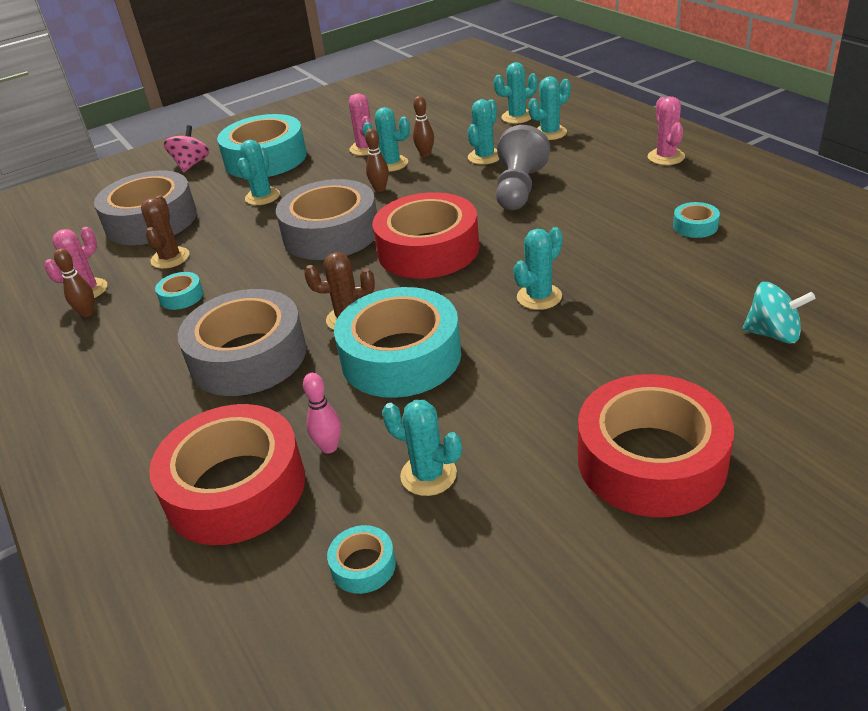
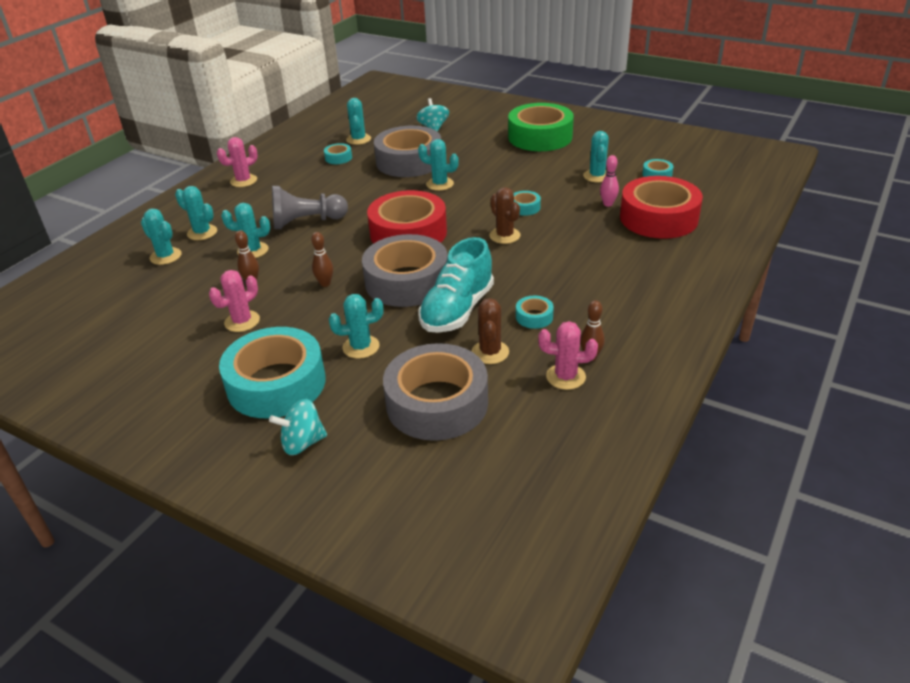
camera: 120 degrees left, 0 degrees up
(170, 258) = (490, 352): brown cactus -> brown cactus turned 60 degrees counterclockwise
(191, 164) = (302, 443): pink spinning top -> turquoise spinning top
(248, 356) = (569, 256): grey tape -> grey tape (409, 161)
(249, 253) = (457, 310): none -> turquoise shoe
(391, 164) = (274, 294): turquoise cactus -> turquoise cactus (358, 139)
(401, 357) = (525, 207): turquoise tape -> turquoise tape, size x0.41
(651, 460) = (540, 137): red tape -> green tape

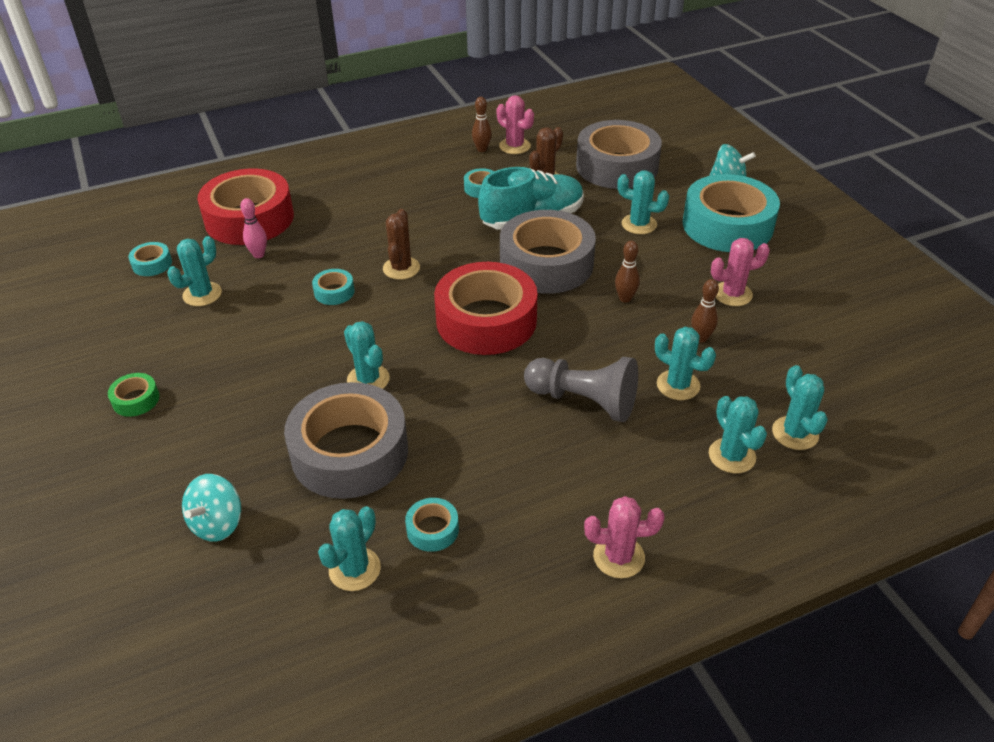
camera: 145 degrees left, 5 degrees up
(540, 137) = (136, 400): green tape -> green tape, size x0.41

